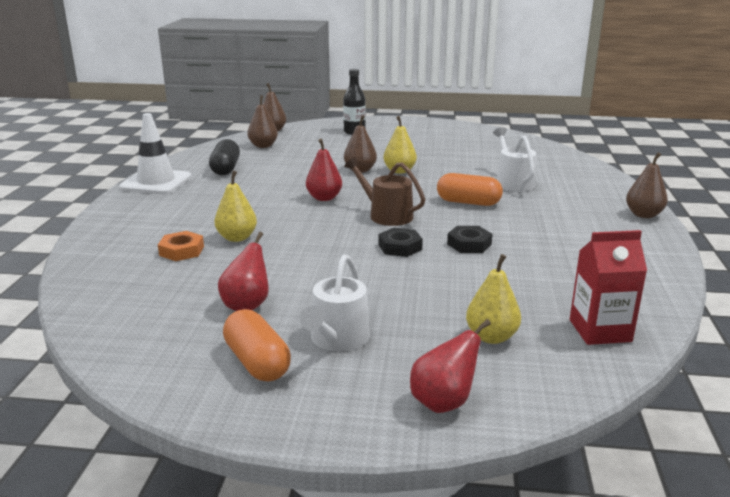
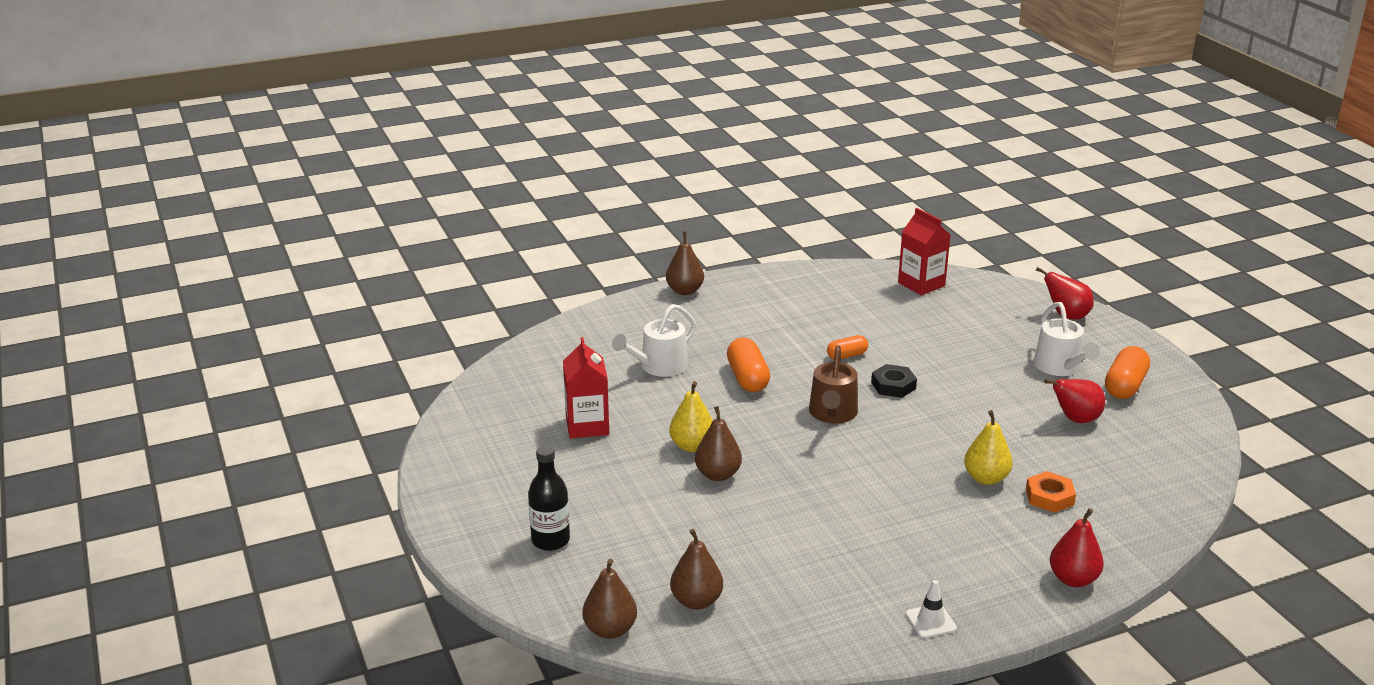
camera: 120 degrees left, 5 degrees up
(156, 182) = (930, 621): white traffic cone -> white traffic cone, size x0.47
(225, 169) = (822, 587): black capsule -> none
(324, 198) = (832, 467): red pear -> red pear (1073, 579)
(337, 339) = (1060, 367): white watering can -> white watering can turned 90 degrees clockwise
(454, 154) = (587, 426): none -> red carton
(469, 244) = (847, 355): black nut -> orange capsule
(491, 337) = (979, 316): yellow pear -> none

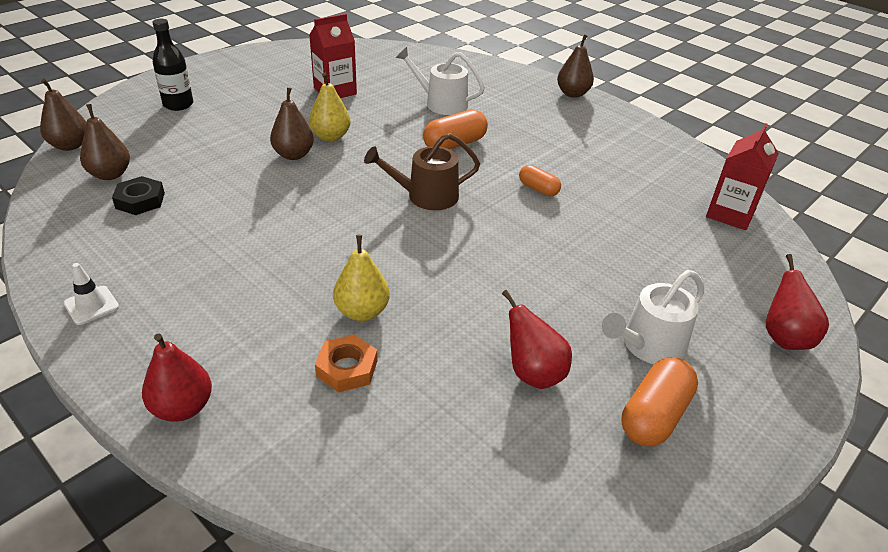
camera: 65 degrees right, 10 degrees up
(893, 385) = (504, 224): black nut -> black nut (140, 200)
(1125, 386) = (654, 415): orange capsule -> orange capsule turned 60 degrees counterclockwise

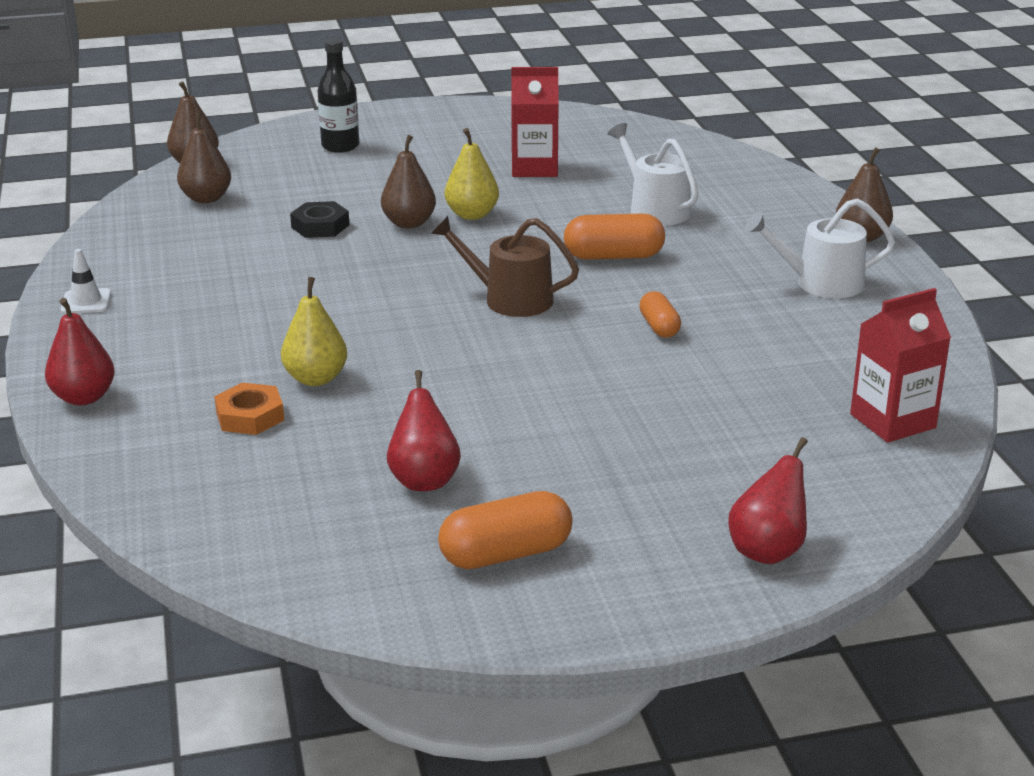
camera: 35 degrees right, 10 degrees down
(140, 200) = (210, 228): black nut -> black nut (320, 226)
(648, 345) = (584, 501): white watering can -> white watering can (821, 283)

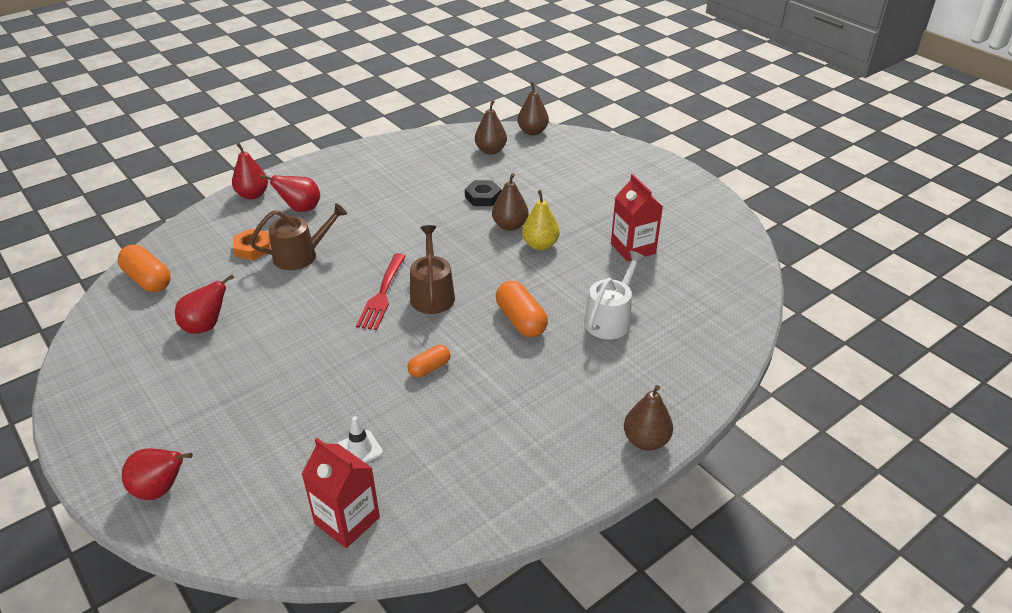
camera: 65 degrees right, 10 degrees up
(86, 302) = (348, 160): white traffic cone -> white traffic cone (359, 449)
(182, 361) = (300, 209): none -> red pear
(316, 378) = (300, 255): yellow pear -> brown watering can
(340, 146) = (598, 167): black bottle -> none
(477, 332) = (382, 294): none -> red fork
(506, 554) = (137, 378): orange capsule -> orange capsule (148, 280)
(821, 283) = (546, 434): white watering can -> none

